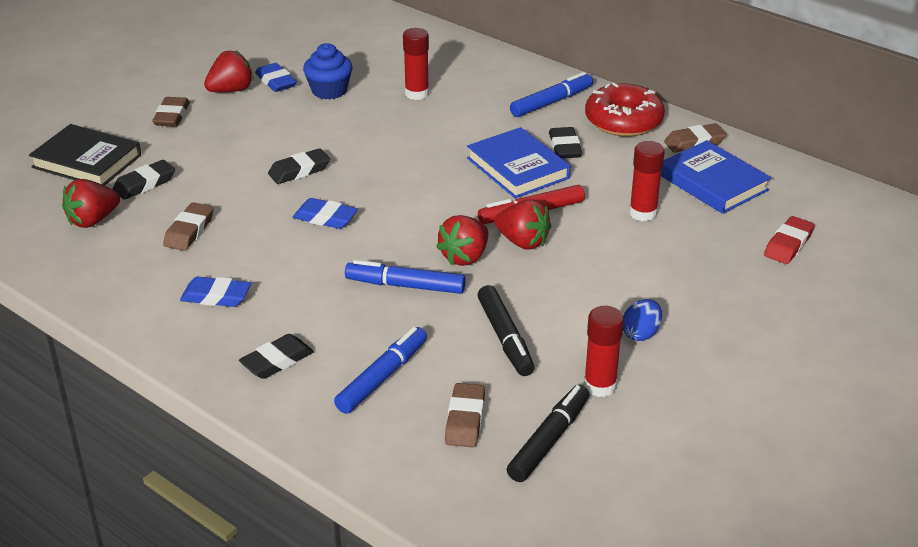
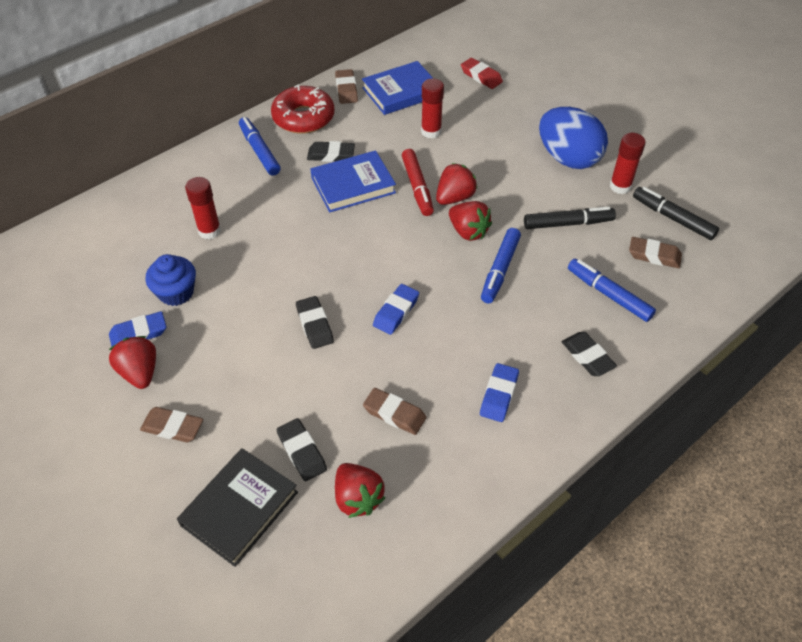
camera: 80 degrees left, 15 degrees up
(641, 334) = (568, 158): blue egg -> blue egg, size x2.19

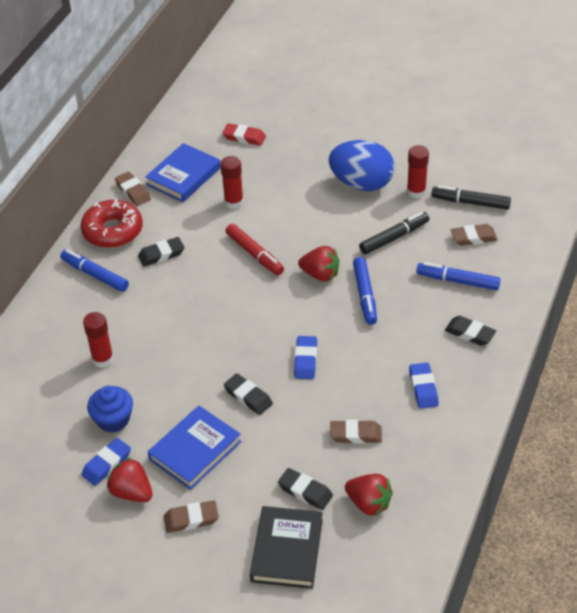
camera: 25 degrees left, 5 degrees down
(353, 185) = (199, 273): blue book -> blue book (195, 450)
(454, 197) = (291, 251): red strawberry -> none

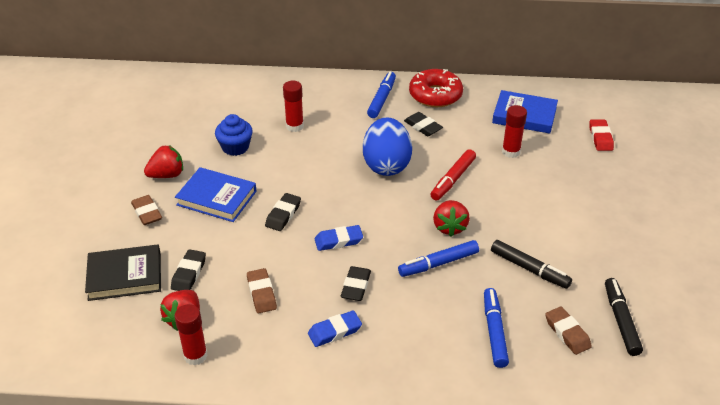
camera: 70 degrees right, 5 degrees down
(107, 464) = (191, 155): blue eraser -> none
(132, 492) = (167, 175): red strawberry -> red strawberry turned 45 degrees clockwise
(133, 191) = (487, 93): brown eraser -> none
(361, 183) = (592, 229): blue egg -> blue egg (386, 165)
(416, 192) = (608, 272): red glue stick -> red glue stick (195, 355)
(470, 333) = (423, 355): black eraser -> black eraser (356, 286)

